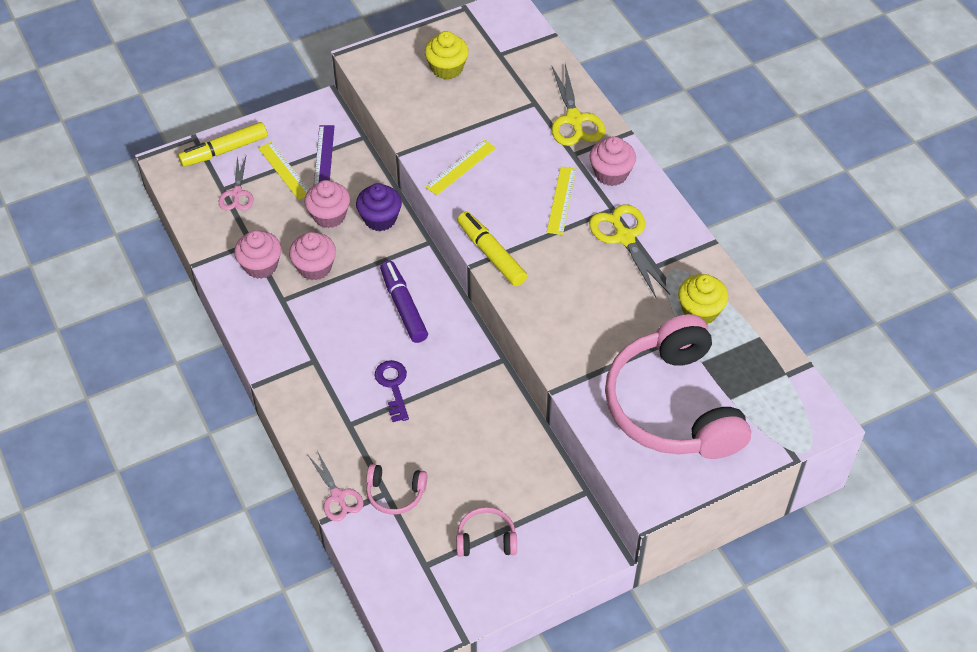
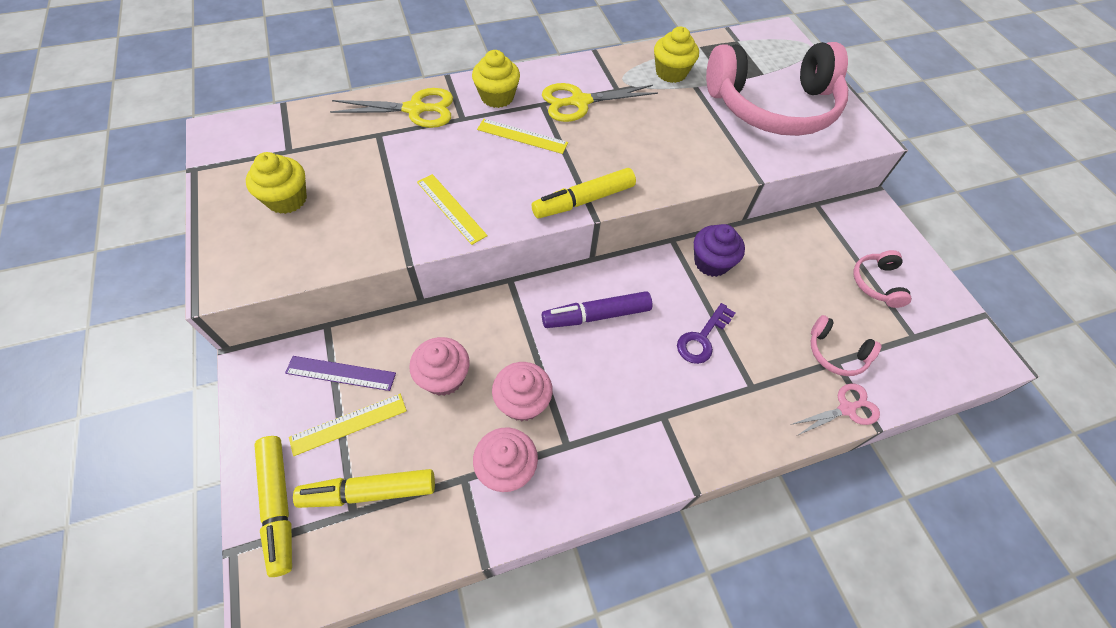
camera: 85 degrees left, 5 degrees up
(237, 193) = (369, 492): pink scissors -> yellow marker
(380, 219) = (464, 323): purple cupcake -> purple cupcake (711, 262)
(393, 386) = (702, 338): purple key -> purple key turned 45 degrees counterclockwise
(395, 493) = (836, 353): pink headphones -> pink headphones turned 105 degrees clockwise
(611, 174) = (497, 97): pink cupcake -> yellow cupcake

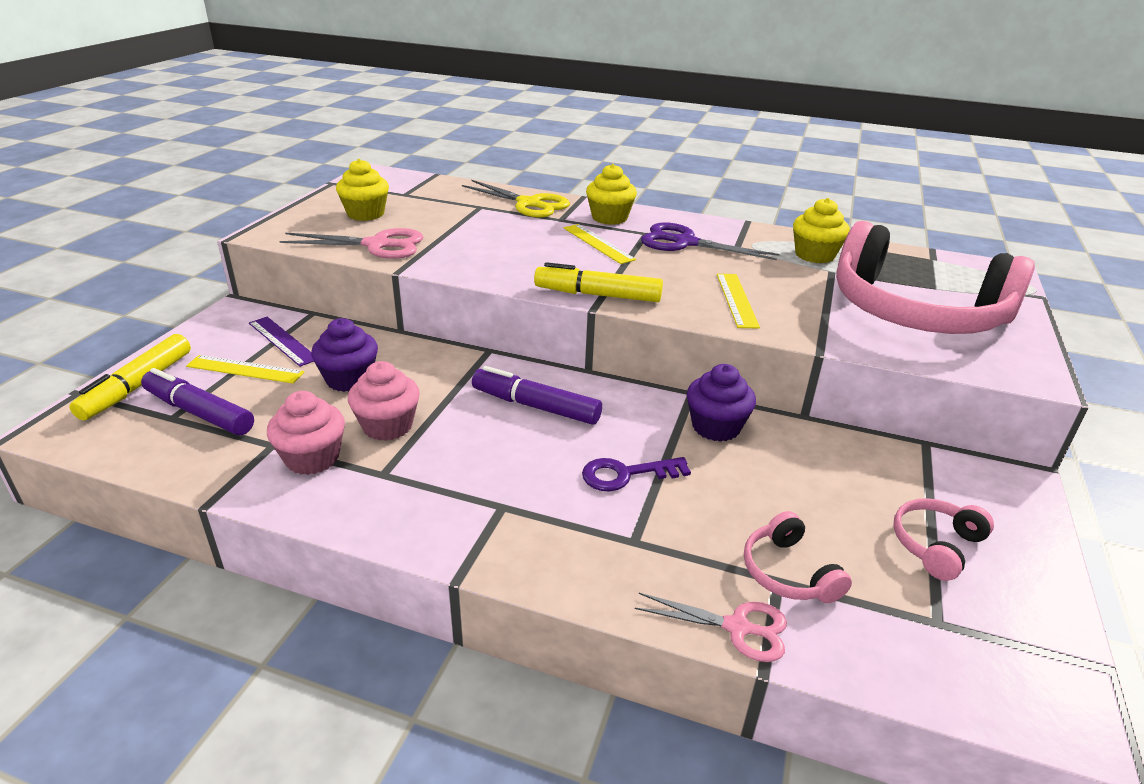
camera: 40 degrees right, 25 degrees down
(351, 237) = (377, 245): none -> pink scissors
(369, 492) = (199, 412): yellow marker -> purple marker
(444, 377) = (349, 379): pink cupcake -> purple cupcake
(451, 208) = (474, 258): yellow ruler -> yellow ruler (736, 300)
(580, 102) = (685, 243): yellow scissors -> purple scissors

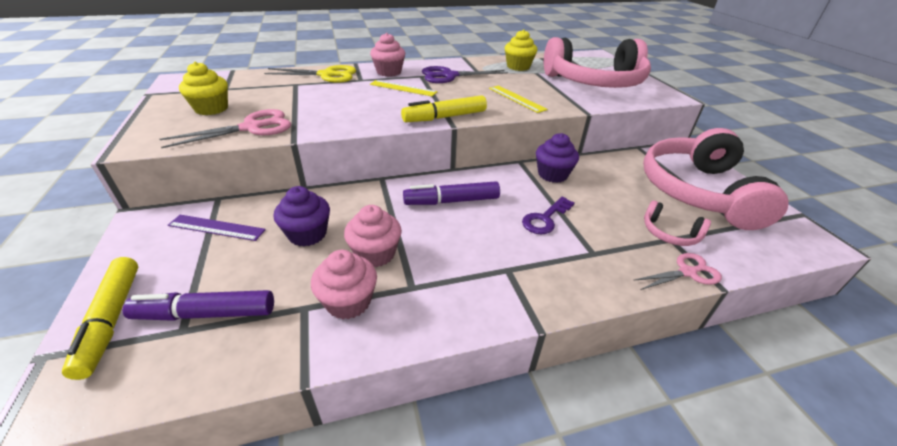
camera: 35 degrees left, 5 degrees up
(245, 369) = (208, 262): yellow ruler -> none
(609, 218) = (389, 72): yellow cupcake -> pink cupcake
(936, 545) = (698, 191): pink headphones -> pink headphones, size x2.43

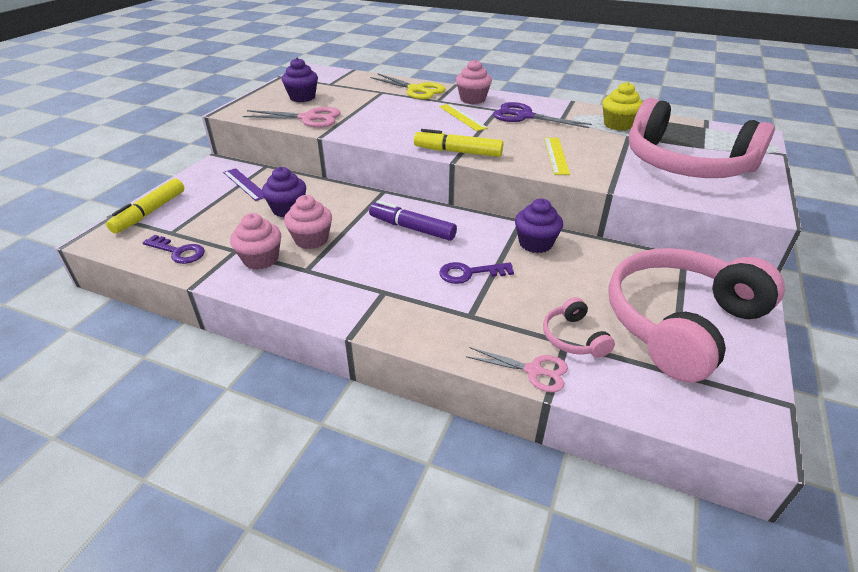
camera: 40 degrees right, 0 degrees up
(206, 313) = (189, 229): purple marker -> none
(211, 109) = (302, 97): yellow cupcake -> purple cupcake
(227, 349) = (178, 252): none -> purple key

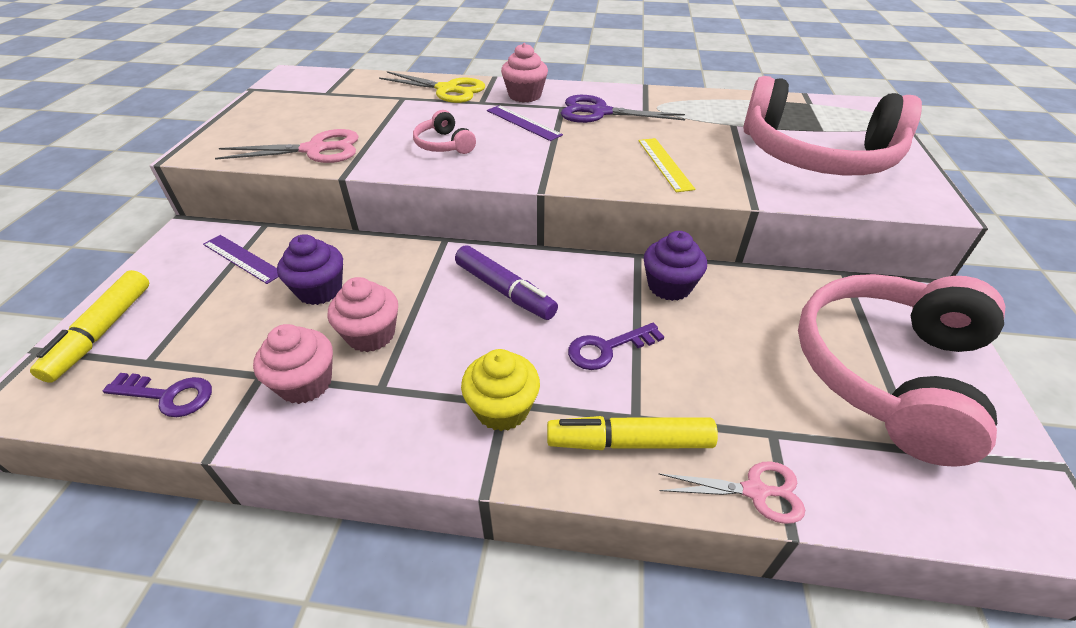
camera: 15 degrees left, 5 degrees up
(302, 97) = (294, 118): purple cupcake -> none
(412, 228) = (504, 291): purple marker -> purple marker turned 150 degrees counterclockwise
(458, 152) = (540, 175): yellow marker -> yellow marker (629, 442)
(462, 117) = (523, 122): yellow ruler -> purple ruler
(573, 337) = (778, 424): pink headphones -> pink headphones (444, 144)
(618, 125) = (713, 111): yellow cupcake -> yellow cupcake (502, 409)

